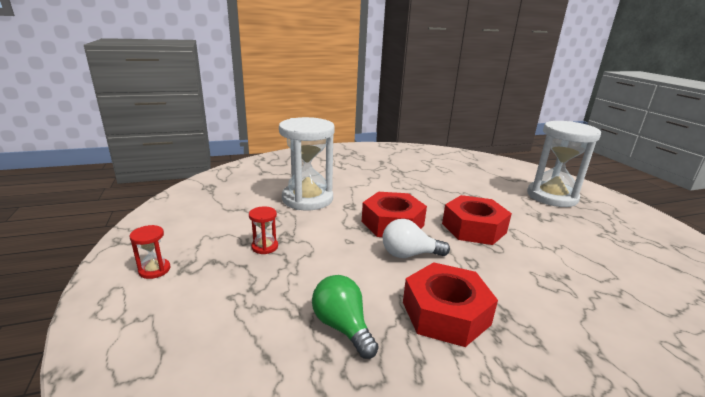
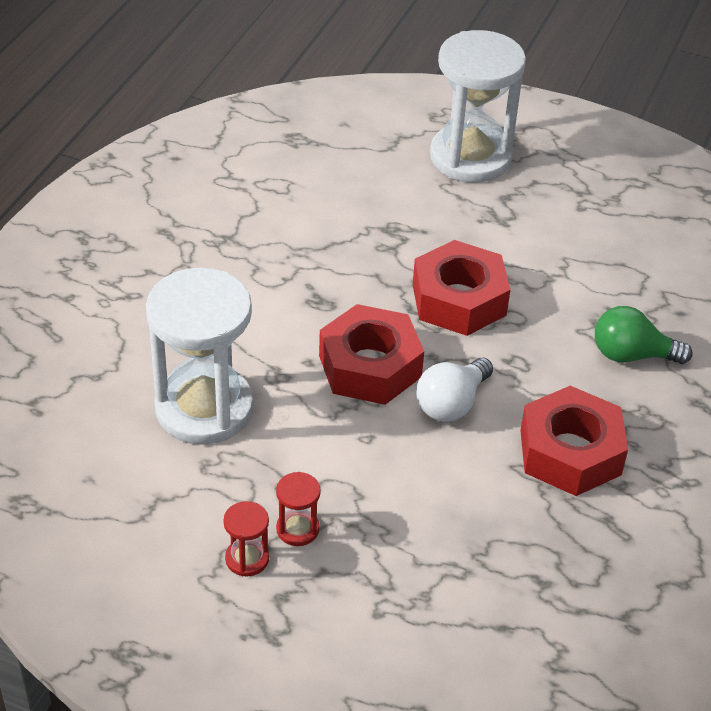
camera: 50 degrees left, 20 degrees up
(154, 270) = (246, 665): red hourglass -> red hourglass (247, 559)
(342, 327) = (516, 545): green light bulb -> green light bulb (631, 355)

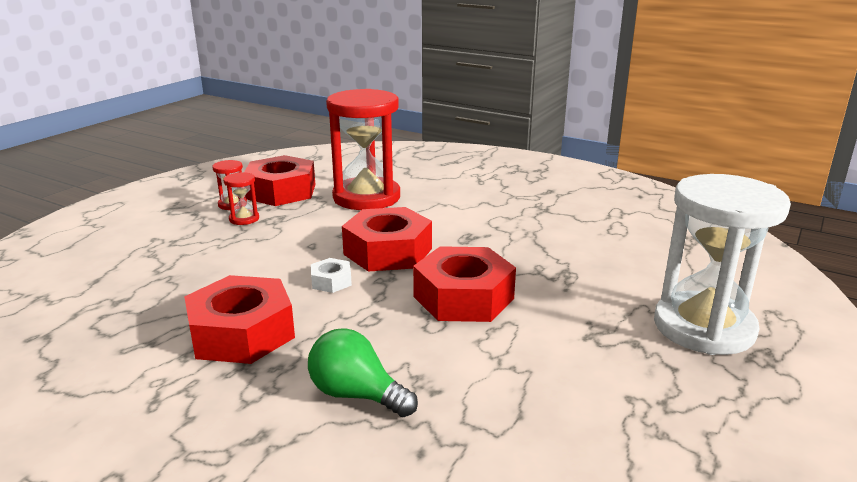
camera: 100 degrees right, 20 degrees down
(188, 512) = (281, 191): none -> red nut
(204, 408) = (366, 197): white hourglass -> red hourglass
(451, 403) = (331, 281): white light bulb -> white nut
(631, 355) = (356, 395): green light bulb -> green light bulb turned 75 degrees counterclockwise

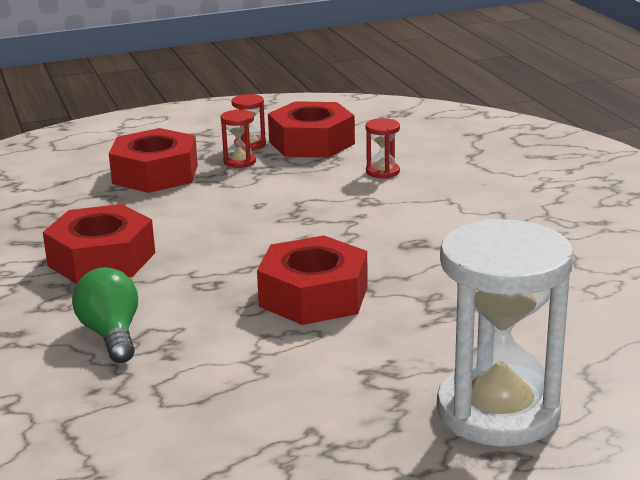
camera: 40 degrees right, 0 degrees up
(331, 281) = (226, 242): white nut -> none
(366, 197) = (382, 172): red hourglass -> red hourglass, size x0.41
(387, 251) = (315, 232): red nut -> red nut (155, 174)

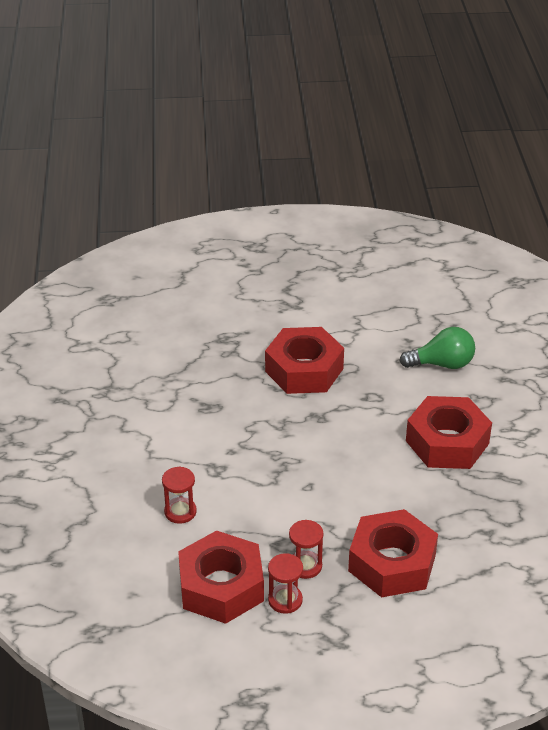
camera: 165 degrees left, 15 degrees up
(111, 335) = (442, 364): green light bulb -> green light bulb turned 90 degrees counterclockwise
(498, 411) = (243, 270): white hourglass -> none

